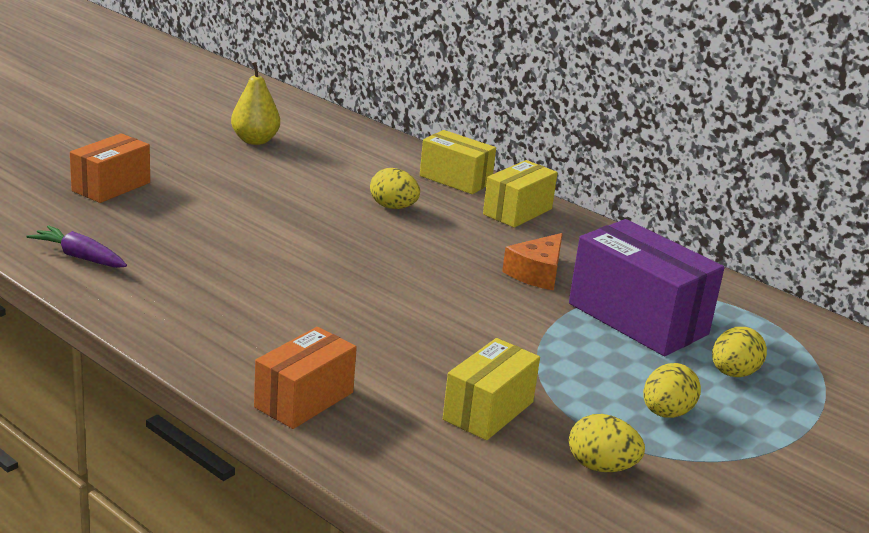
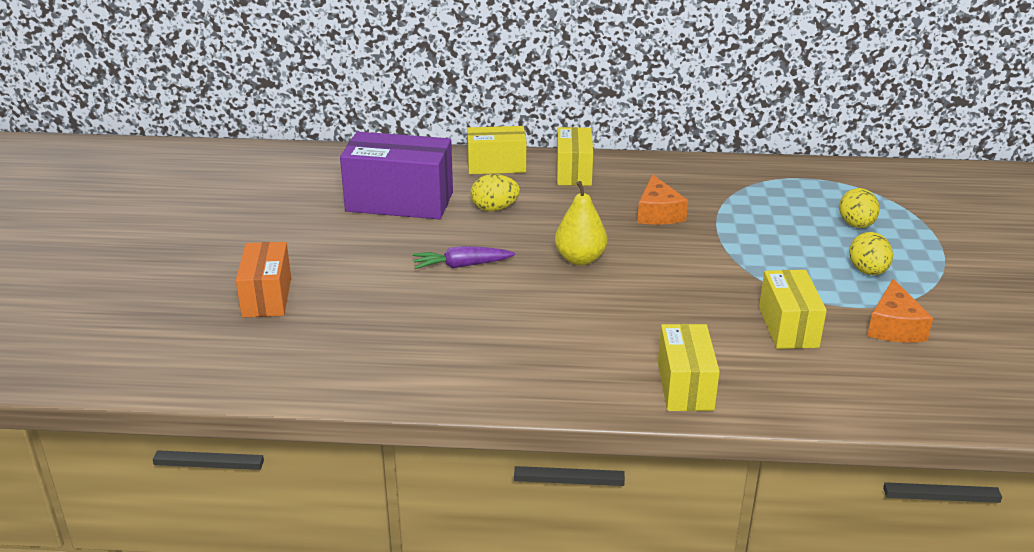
camera: 35 degrees left, 5 degrees up
(80, 257) = (352, 369): purple carrot -> purple carrot (462, 265)
(255, 140) = (306, 201): yellow pear -> yellow pear (580, 259)
(304, 400) = (685, 386): orange box -> yellow box
(601, 467) = (894, 327): yellow egg -> orange cheese
(637, 319) = (758, 215): purple box -> purple box (399, 202)

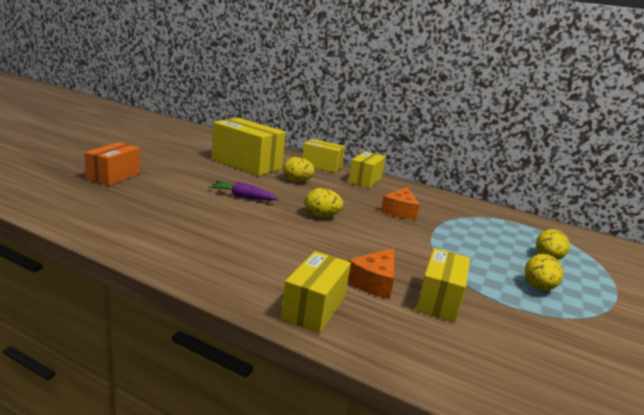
camera: 20 degrees right, 10 degrees down
(399, 202) = (246, 164): purple box -> yellow box
(580, 259) = (321, 216): yellow pear -> yellow egg
(894, 327) = (538, 331): orange cheese -> orange cheese (374, 282)

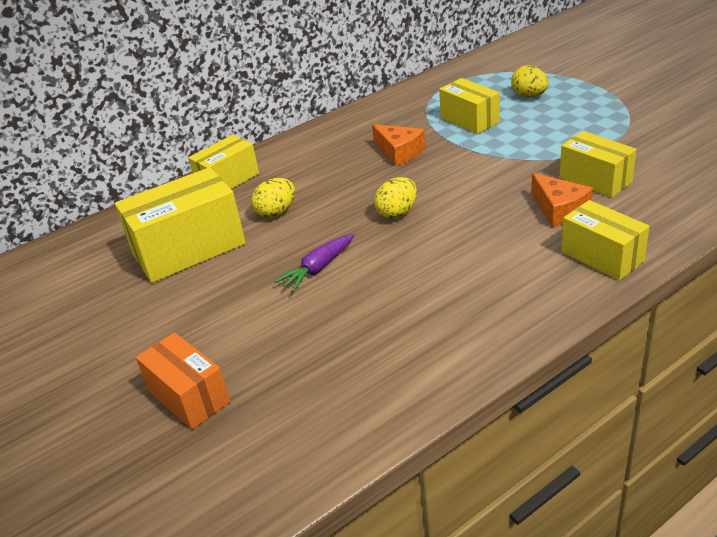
camera: 55 degrees left, 15 degrees up
(365, 180) = (295, 155): yellow box -> yellow box (469, 120)
(538, 287) = (580, 120): yellow egg -> none

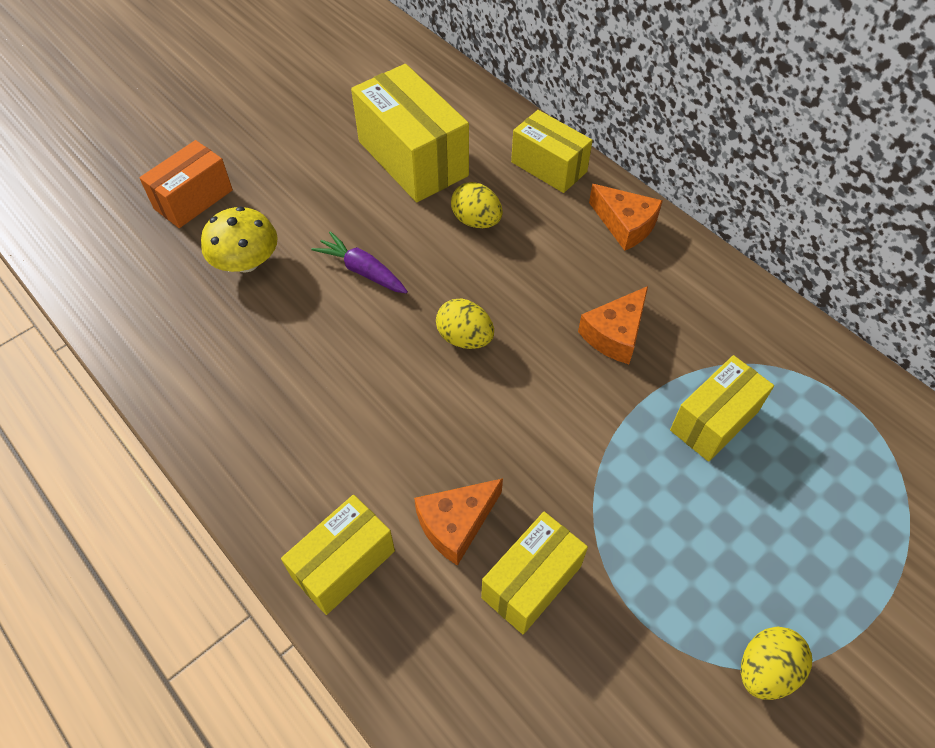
camera: 80 degrees right, 20 degrees up
(291, 343) = (246, 262): none -> yellow mushroom
(299, 148) = (625, 225): none -> orange cheese
(529, 96) = (808, 512): yellow egg -> yellow egg (765, 670)

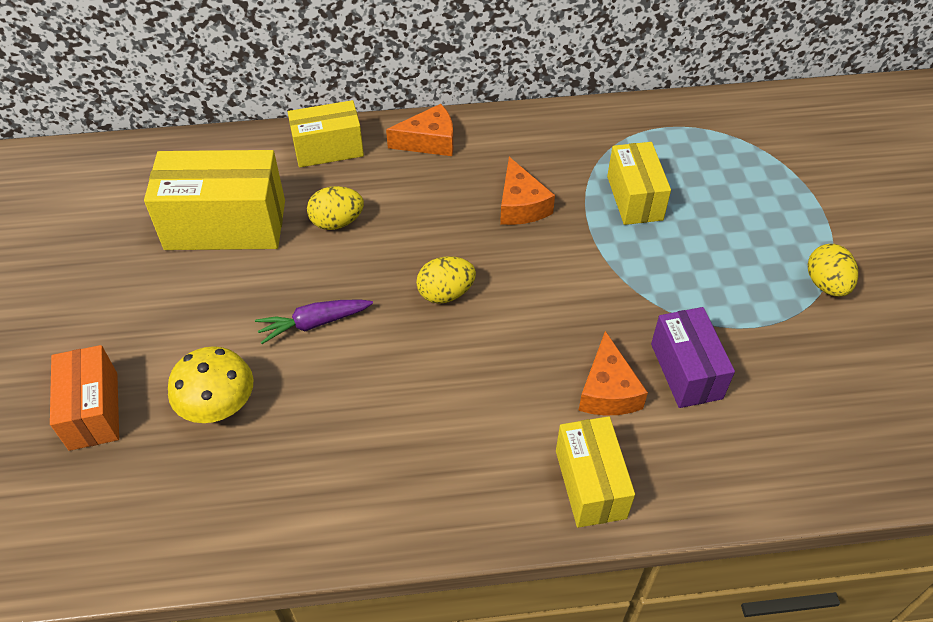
camera: 55 degrees left, 5 degrees down
(531, 582) = (686, 371): yellow box -> purple box

